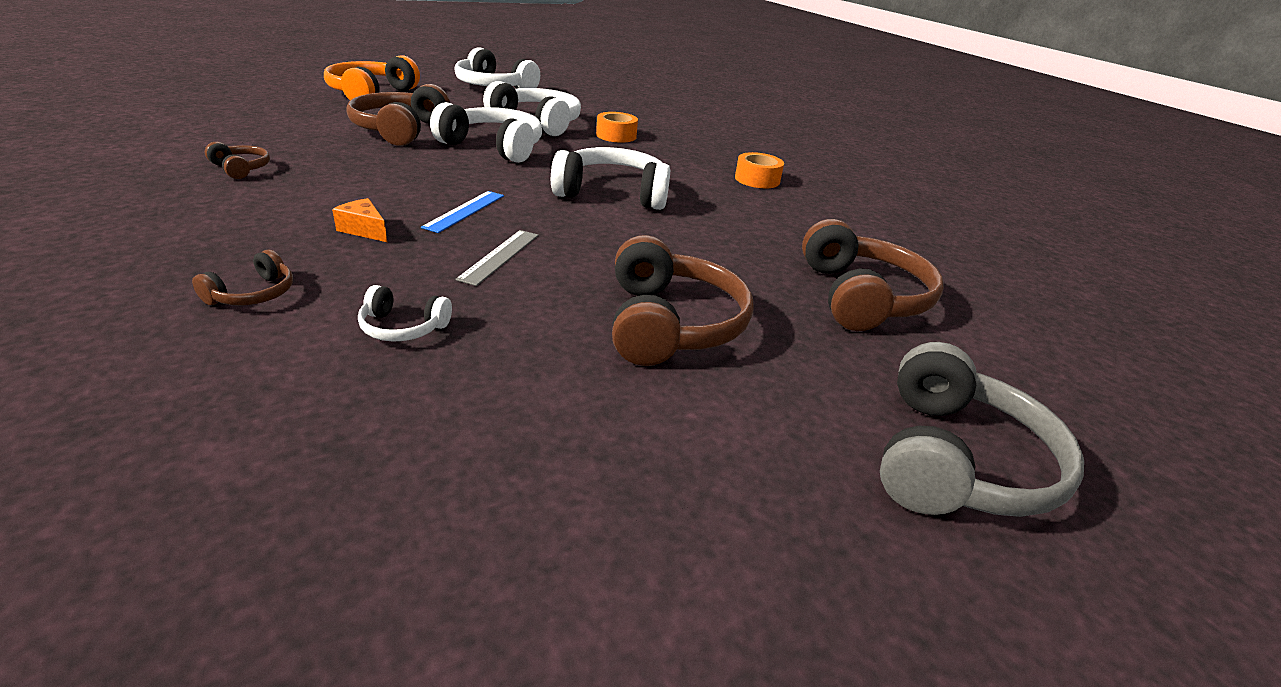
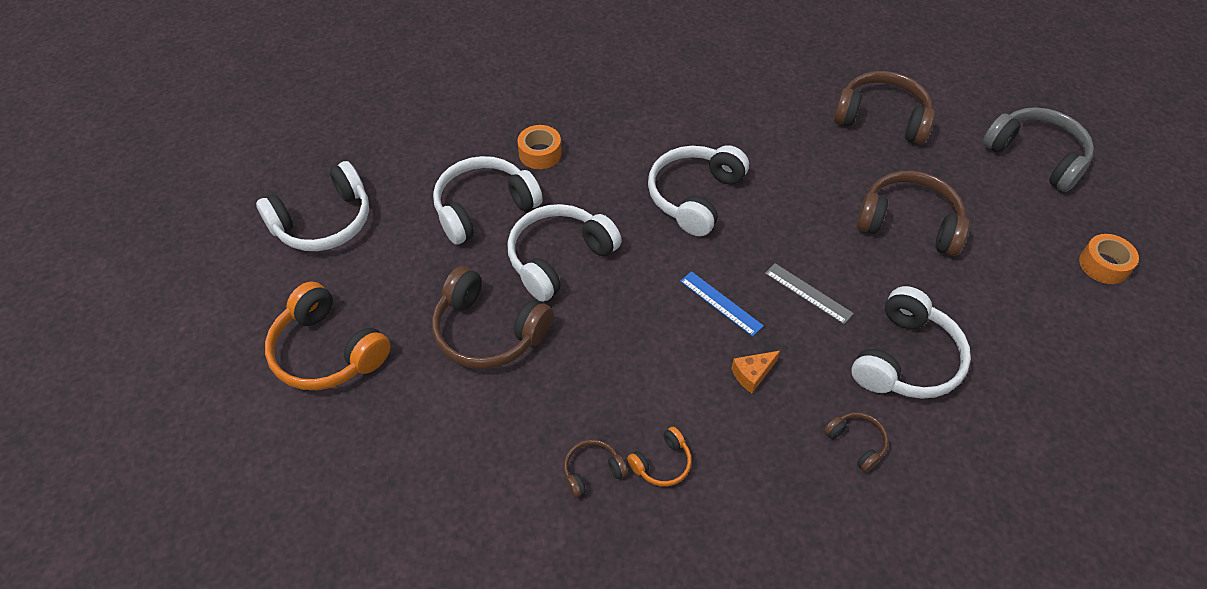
camera: 65 degrees left, 20 degrees up
(244, 194) = (662, 463): none -> orange headphones
(403, 328) = (906, 359): white headphones -> white headphones, size x2.06
(757, 179) = (675, 91): orange tape -> orange tape (1103, 265)

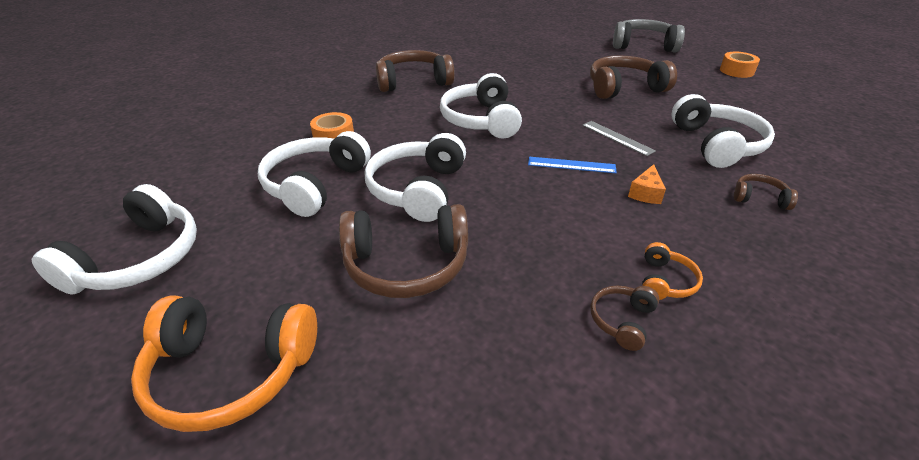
camera: 35 degrees left, 15 degrees down
(808, 293) = (617, 138): grey ruler -> grey ruler turned 45 degrees clockwise
(881, 118) = (547, 54): brown headphones -> brown headphones (413, 81)

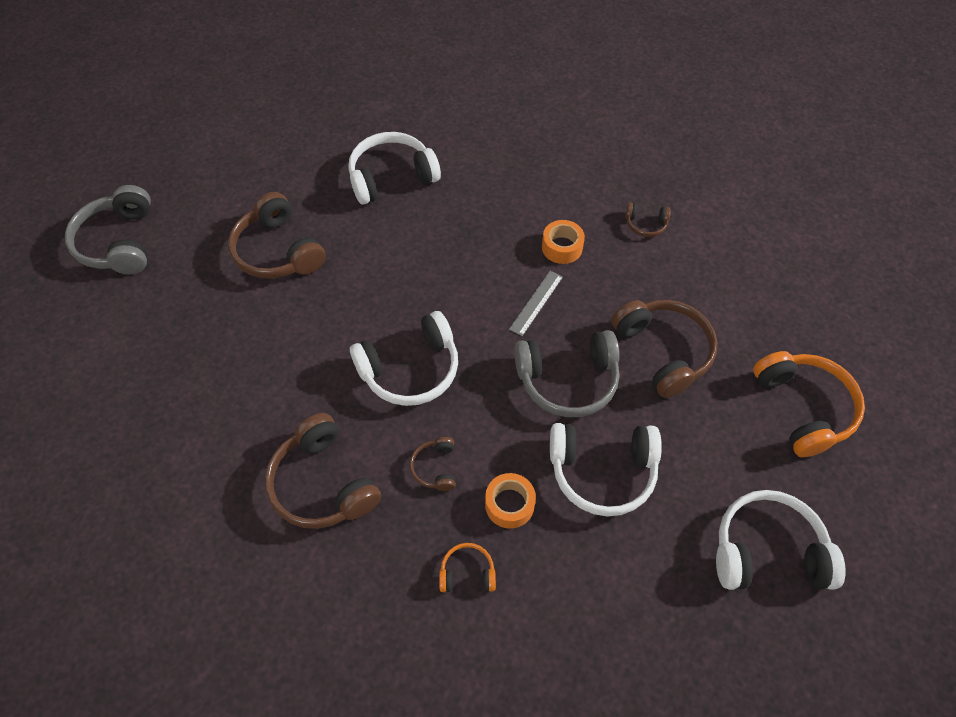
camera: 110 degrees left, 20 degrees up
(417, 189) = (568, 381): white headphones -> grey headphones
(571, 165) = (473, 275): blue ruler -> none
(617, 138) = (406, 247): grey ruler -> grey ruler (536, 302)
(645, 193) = (496, 221): orange cheese -> none
(665, 281) = (598, 206): orange headphones -> orange headphones (467, 572)
(736, 71) = (198, 155): orange tape -> orange tape (562, 247)
(759, 198) = (472, 156): brown headphones -> brown headphones (435, 468)

